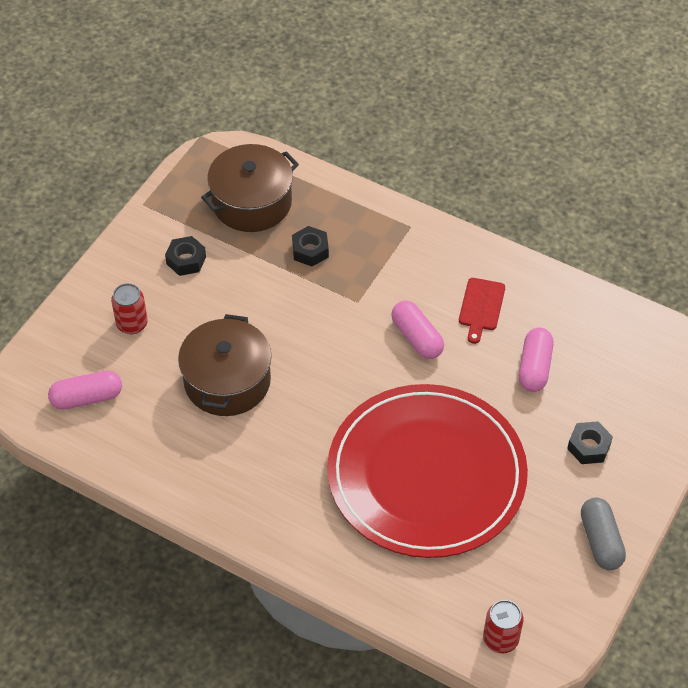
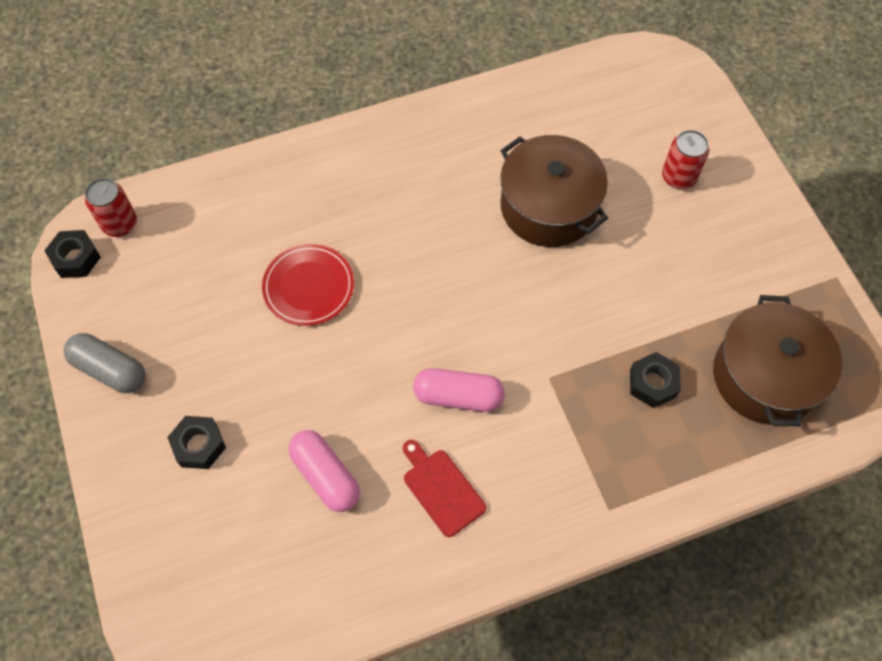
camera: 130 degrees right, 10 degrees up
(87, 398) = (620, 100): pink capsule -> none
(186, 260) = (726, 266): black nut -> black nut (76, 258)
(426, 474) = (308, 287): red plate -> red plate, size x0.41

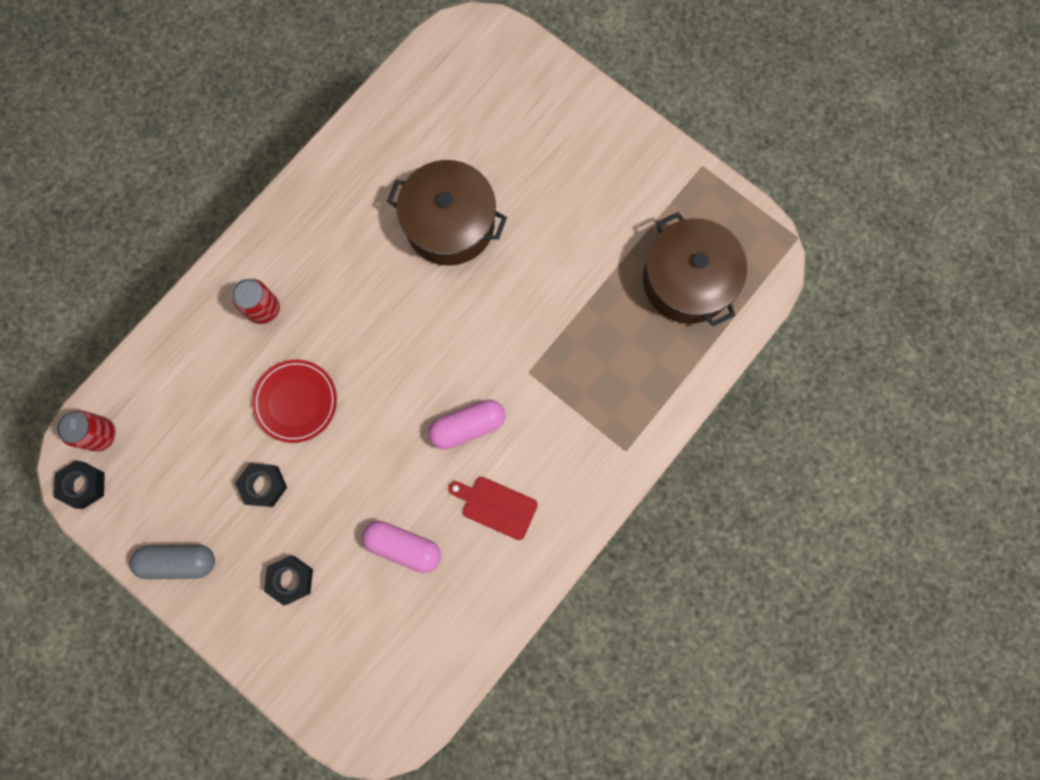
camera: 30 degrees left, 15 degrees up
(652, 383) = (608, 333): black nut -> black nut (264, 485)
(678, 177) = (539, 140): red can -> red can (264, 309)

